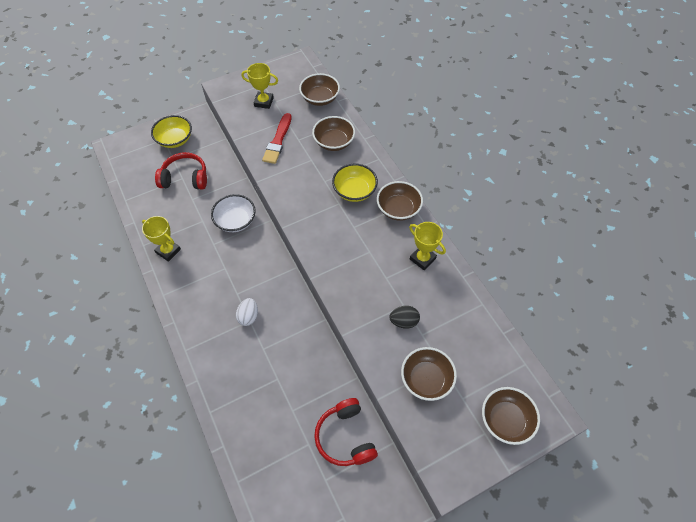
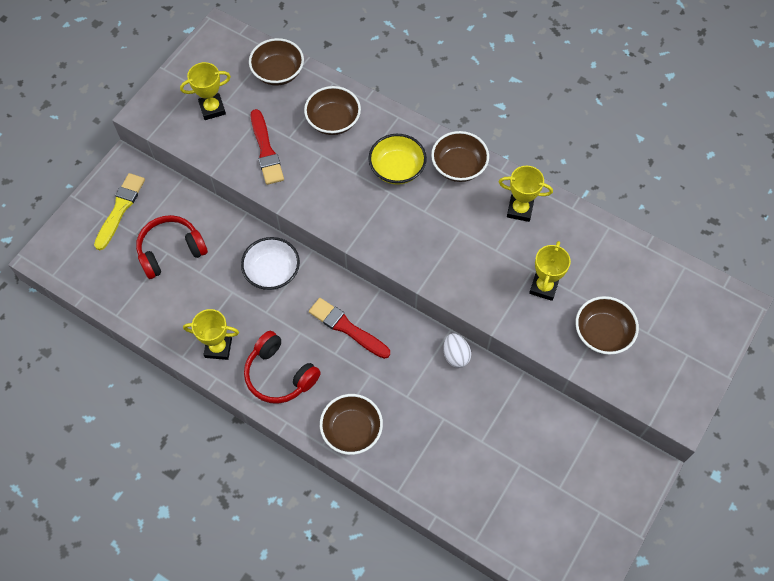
camera: 30 degrees left, 5 degrees up
(175, 140) = (120, 209): yellow bowl -> yellow brush
(248, 316) = (366, 371): white egg -> white egg (455, 355)
(257, 281) = (347, 328): none -> red brush
(345, 437) = (551, 436): red headphones -> red headphones (279, 375)
(404, 321) = (544, 287): black egg -> yellow trophy
(505, 420) = (698, 331): brown bowl -> brown bowl (352, 430)

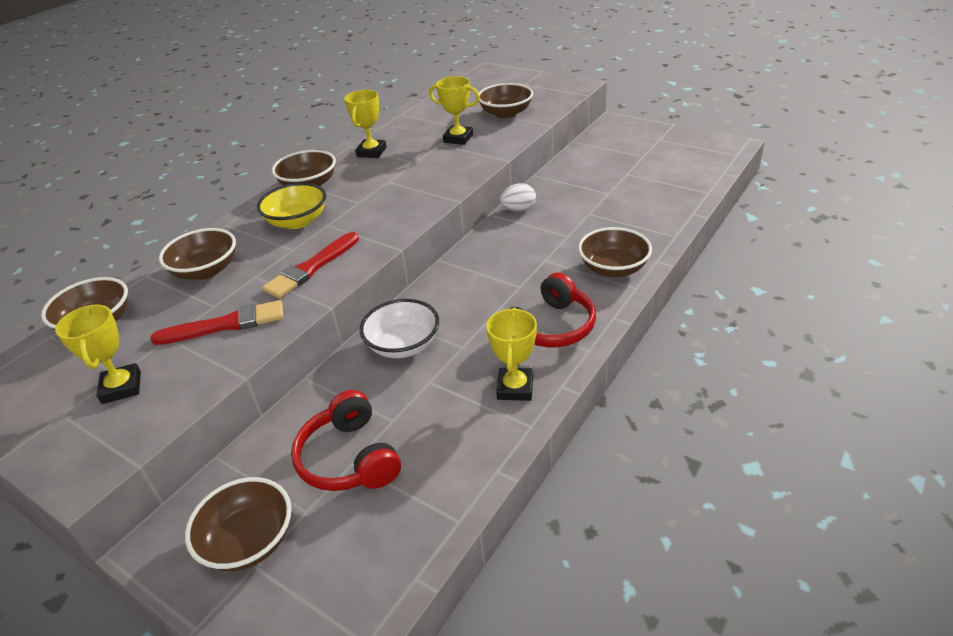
camera: 85 degrees left, 25 degrees down
(120, 209) = (249, 541): yellow brush -> brown bowl
(347, 328) = (486, 279): red brush -> red brush (311, 268)

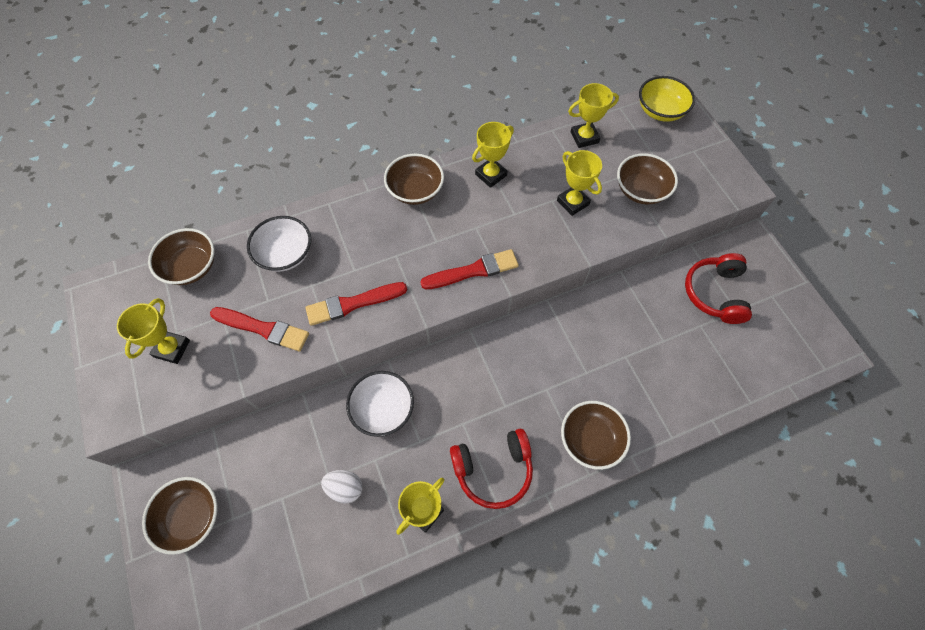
camera: 30 degrees right, 25 degrees up
(206, 270) = (285, 254): brown bowl -> white bowl
(297, 221) = (378, 235): yellow bowl -> yellow bowl (660, 111)
(349, 458) = (283, 493): red headphones -> red headphones (714, 293)
(410, 203) = (473, 271): none -> red brush
(432, 108) = (584, 137): none -> yellow trophy
(518, 209) = (573, 310): white egg -> white egg (345, 488)

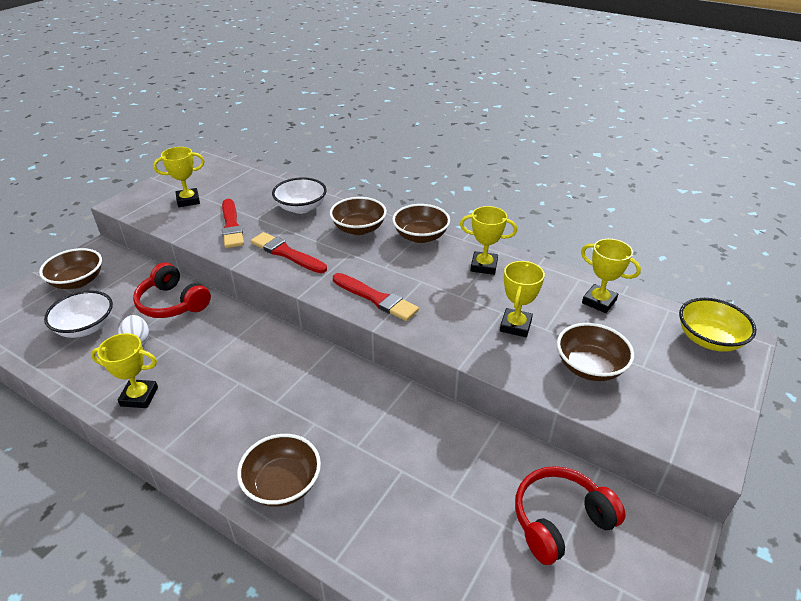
camera: 55 degrees right, 25 degrees down
(191, 267) = (256, 180): brown bowl -> brown bowl (359, 229)
(383, 409) = (220, 329): white bowl -> white bowl (86, 327)
(493, 469) = (204, 423): red headphones -> red headphones (172, 303)

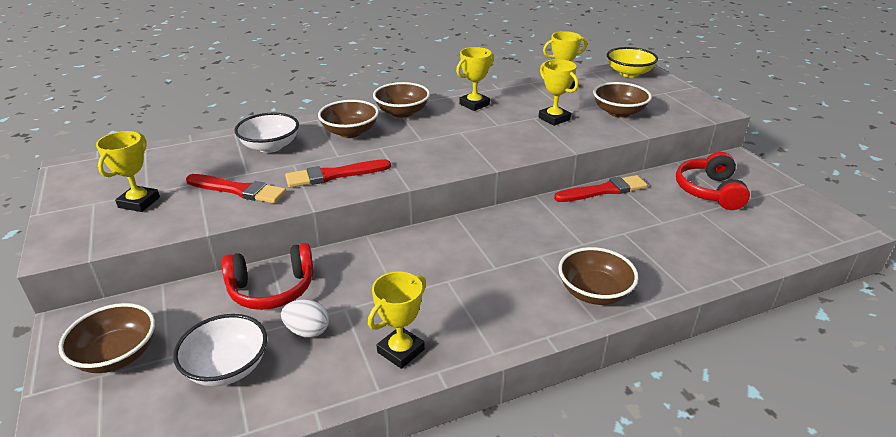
camera: 55 degrees left, 5 degrees down
(376, 298) = (458, 156): red brush -> red brush (603, 190)

